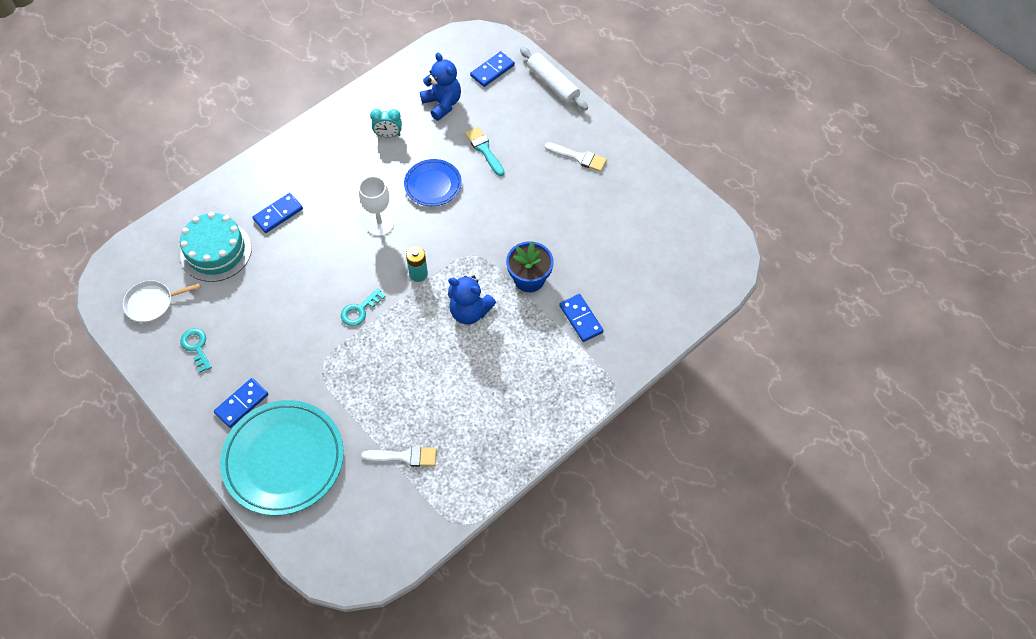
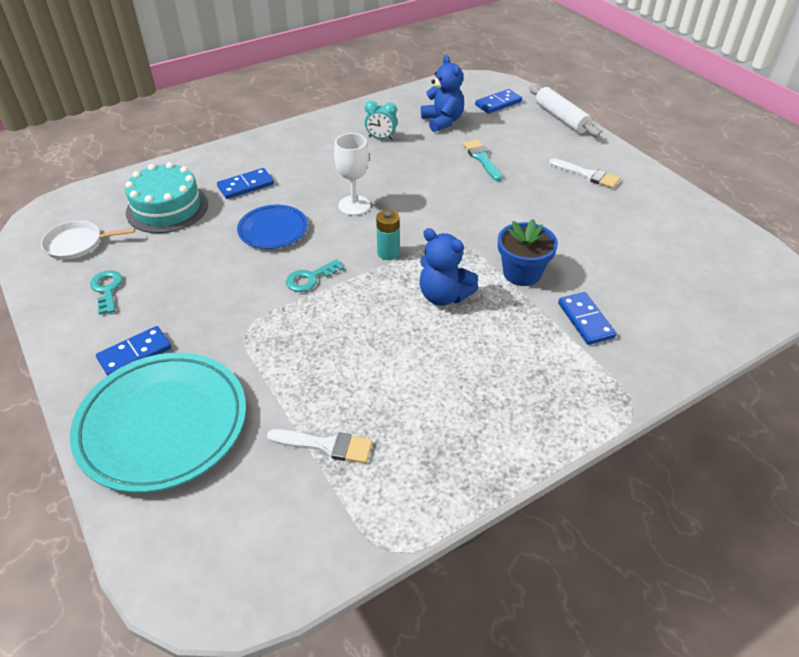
camera: 10 degrees right, 15 degrees down
(433, 185) = (420, 180): blue plate -> blue plate (273, 230)

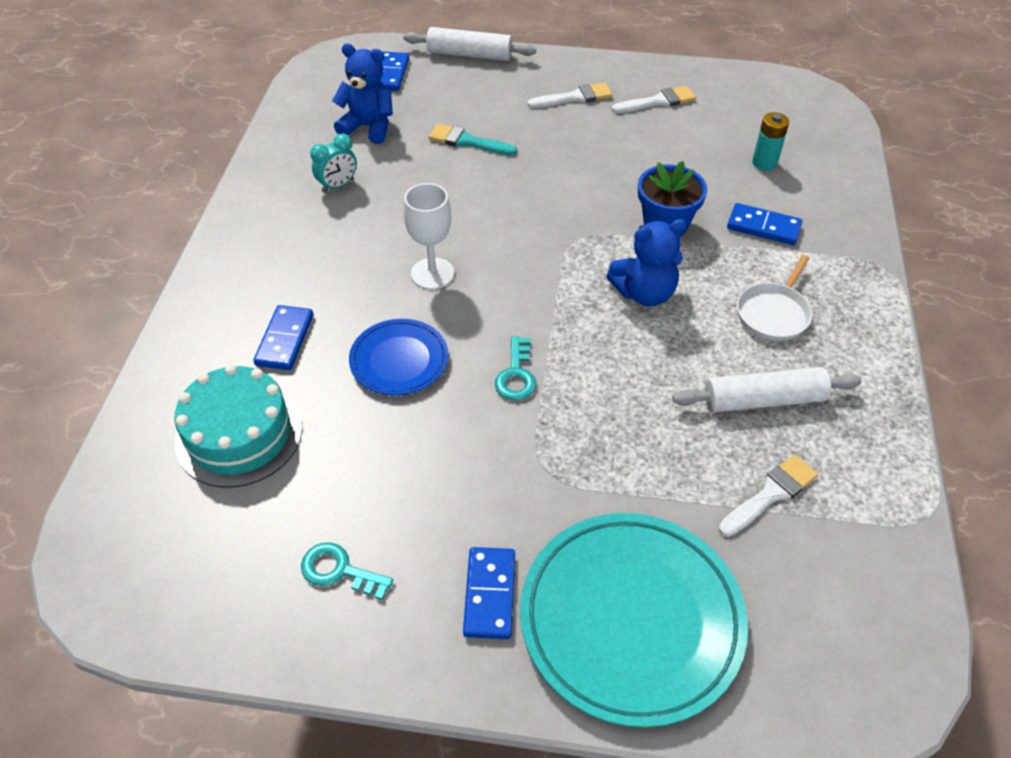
camera: 50 degrees left, 5 degrees up
(77, 244) = (205, 562): white pan -> white pan (774, 313)
(388, 253) = (540, 294): turquoise battery -> turquoise battery (764, 163)
(410, 401) = (763, 400): none -> white rolling pin
(641, 209) = (658, 101): none -> white brush

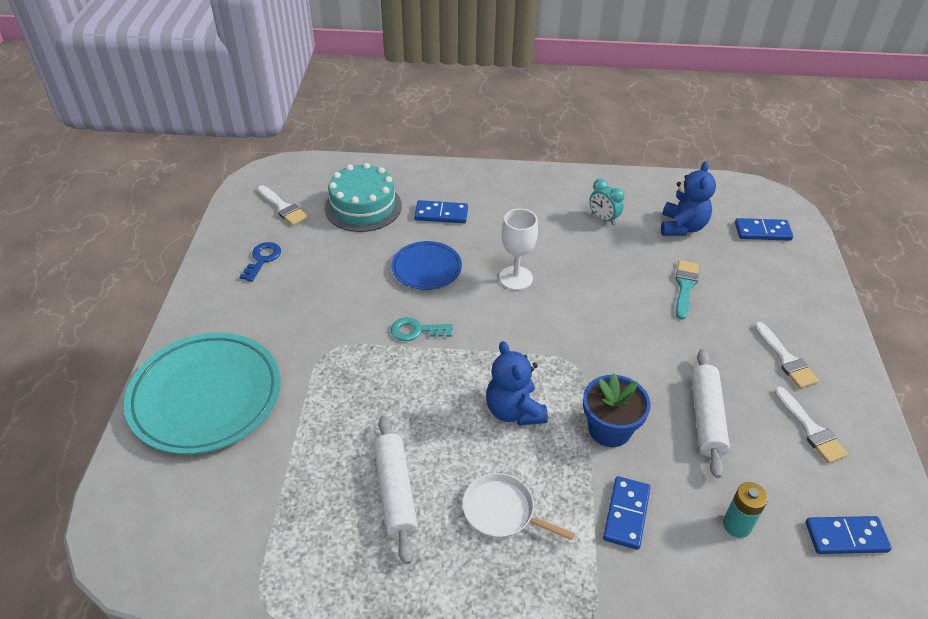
camera: 85 degrees right, 5 degrees down
(339, 571) = (262, 259): turquoise key -> blue key
(469, 55) = (820, 279): white rolling pin -> white rolling pin (706, 417)
(489, 594) = (236, 326): blue domino -> blue domino (846, 537)
(770, 494) = (298, 489): white brush -> white brush (283, 208)

